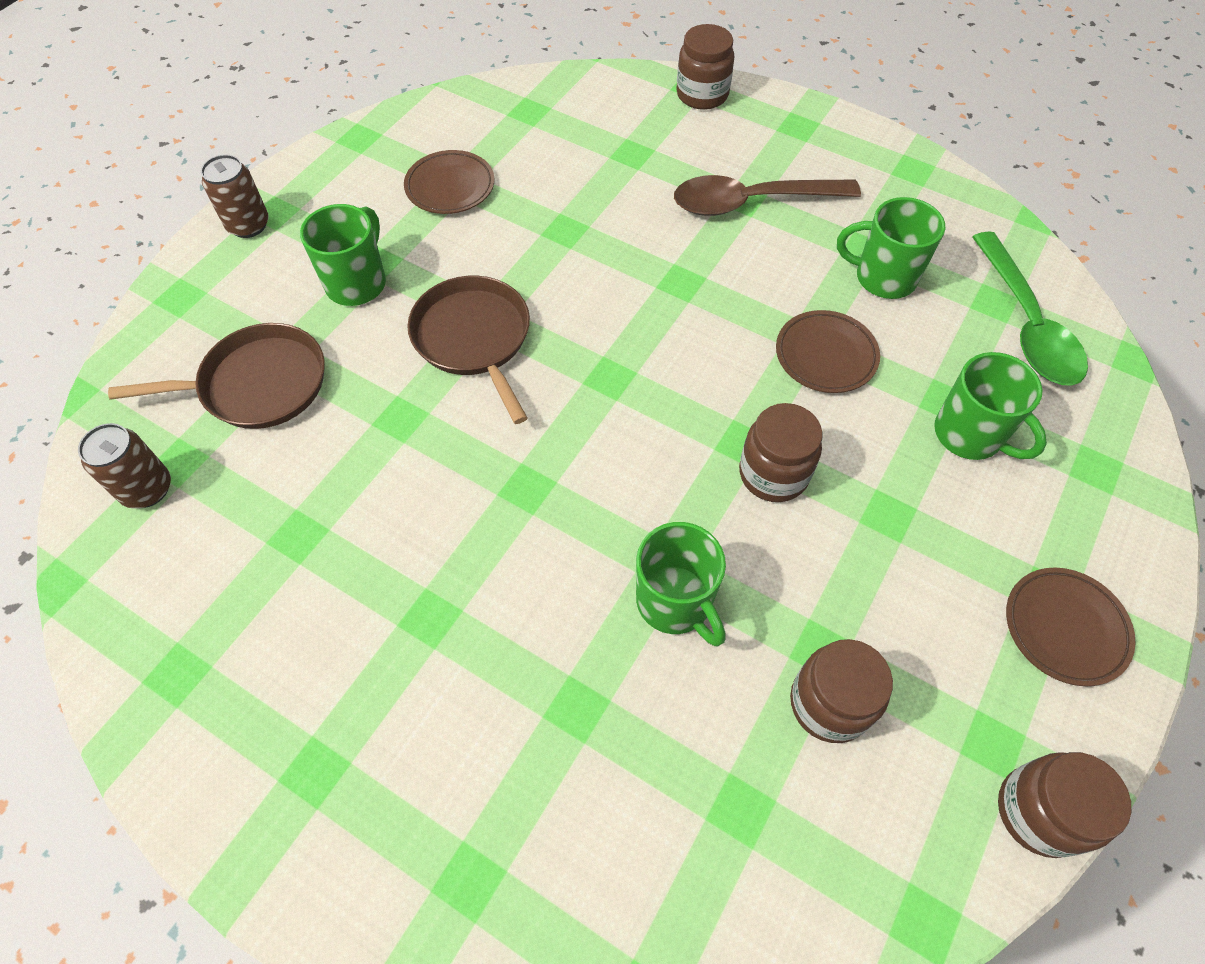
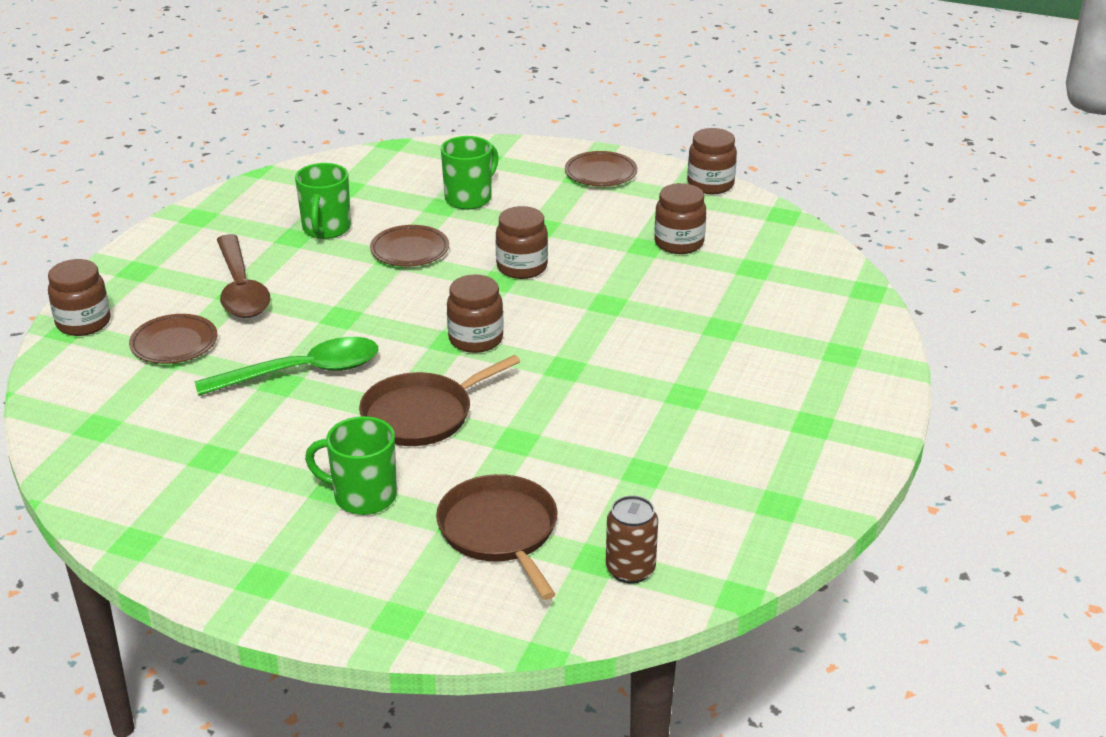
camera: 100 degrees left, 25 degrees down
(248, 225) = (285, 594): brown can -> none
(450, 187) = (220, 461): brown plate -> brown plate (174, 344)
(609, 402) = (475, 339): none -> brown jar
(675, 602) = (634, 298): green mug -> none
(1025, 323) = (365, 177): green spoon -> green spoon (302, 372)

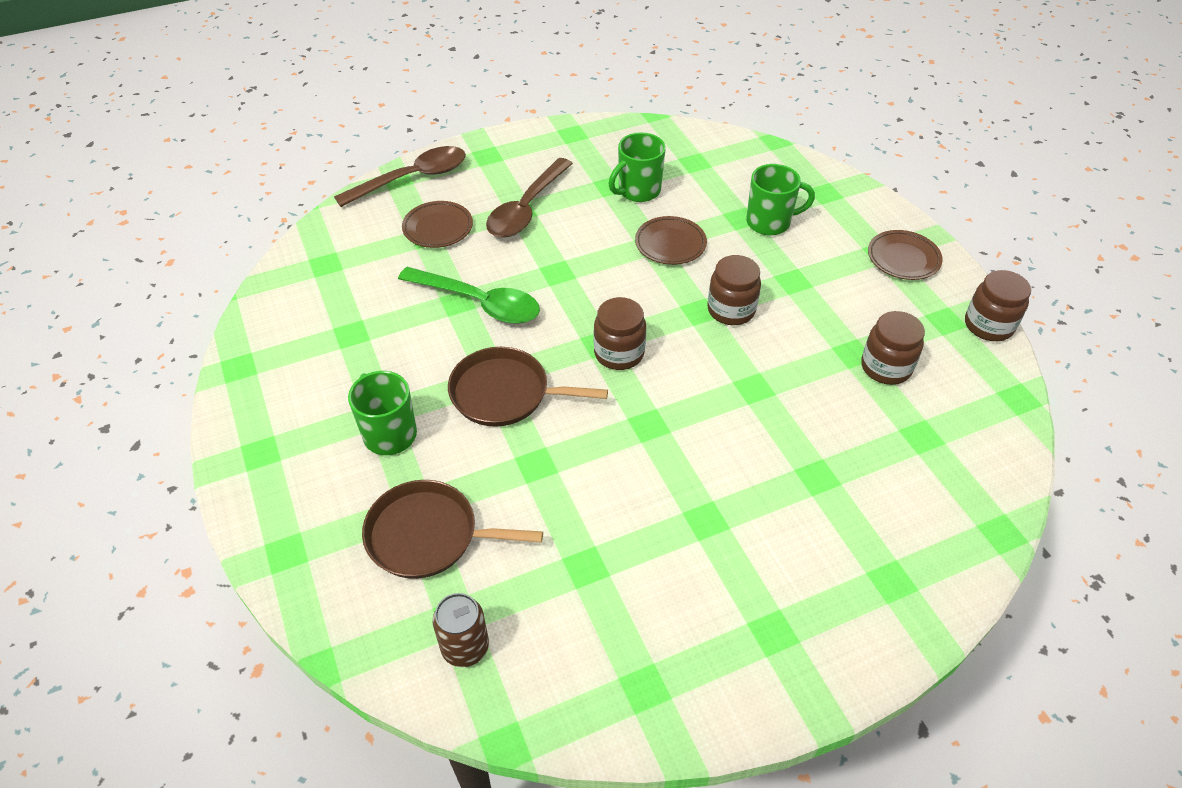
camera: 45 degrees right, 15 degrees up
(83, 323) = (412, 179): brown jar -> brown spoon
(500, 532) = (428, 535): brown pan -> brown pan turned 105 degrees counterclockwise

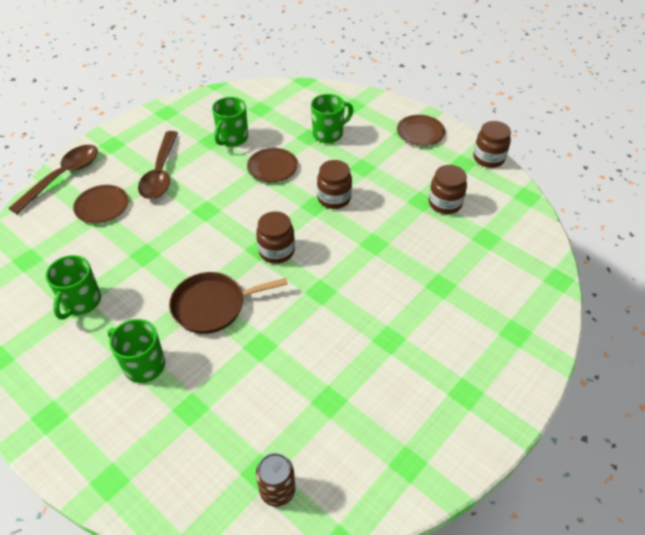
camera: 25 degrees left, 0 degrees up
(358, 334) = (81, 302): none -> green mug
(428, 535) = (210, 425): brown pan -> none
(478, 302) = (160, 249): green spoon -> none

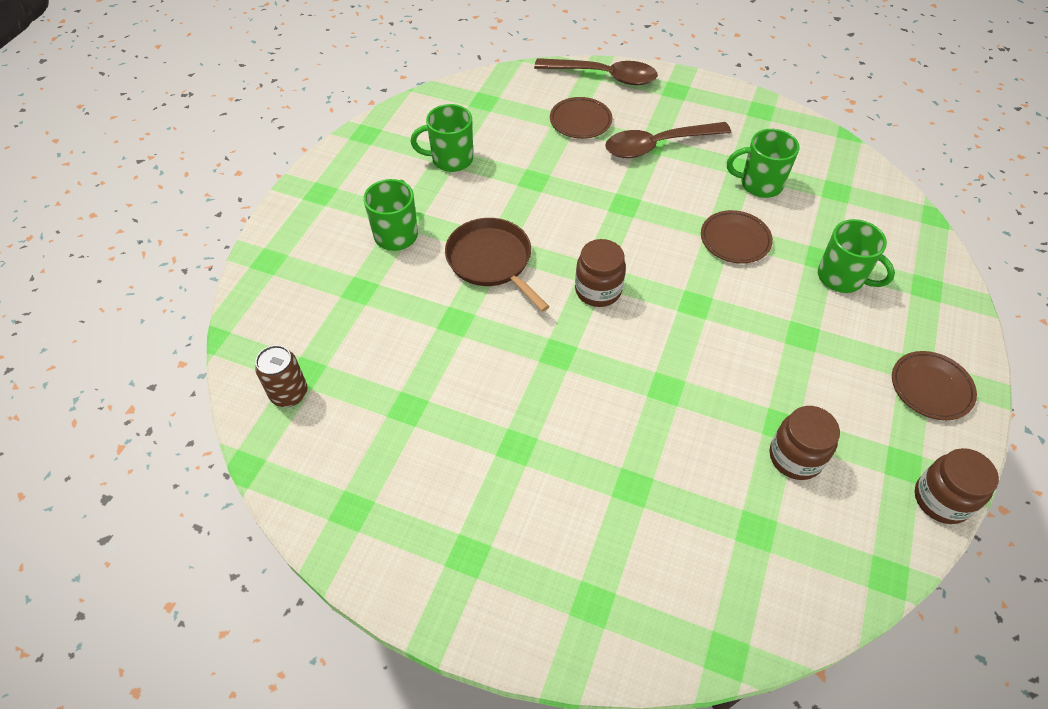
camera: 70 degrees right, 5 degrees up
(334, 198) = (721, 320): brown jar -> none

